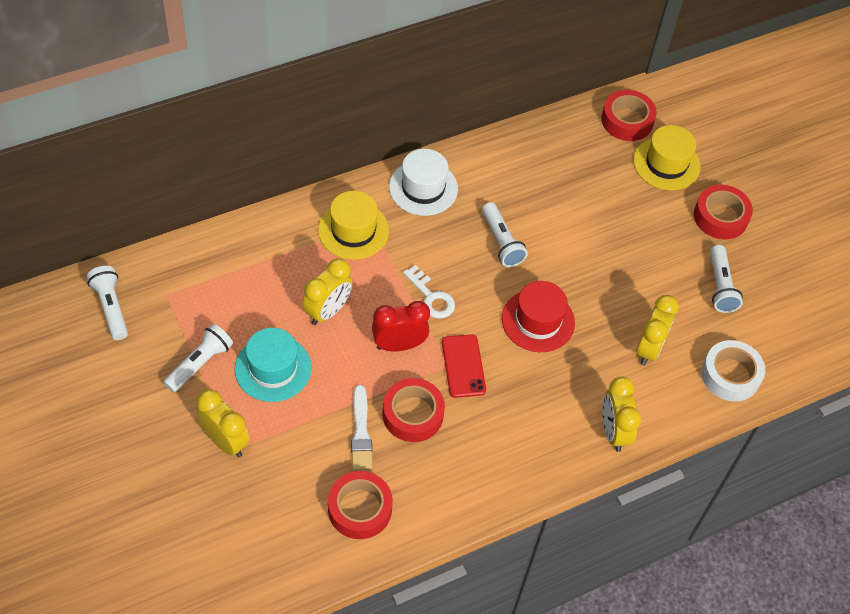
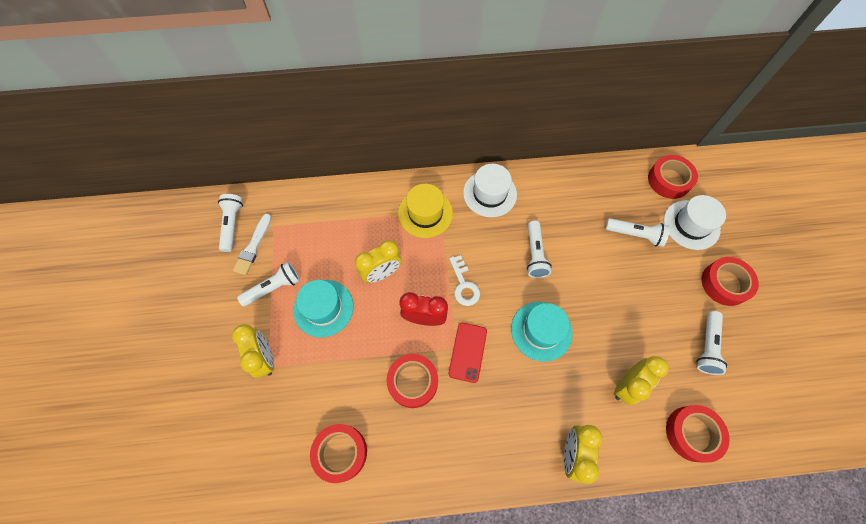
camera: 25 degrees right, 10 degrees up
(361, 432) = (367, 383): white brush -> white brush (253, 246)
(538, 321) = (541, 331): red hat -> turquoise hat
(607, 191) = (635, 235): none -> white flashlight
(666, 163) = (691, 224): yellow hat -> white hat
(730, 375) = (692, 433): white tape -> red tape

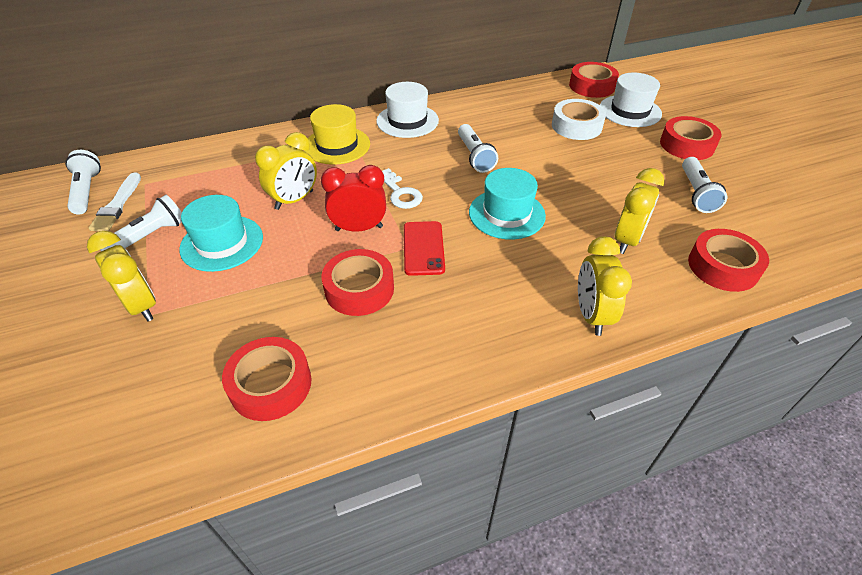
camera: 15 degrees left, 20 degrees down
(635, 235) = (576, 126): white flashlight -> white tape

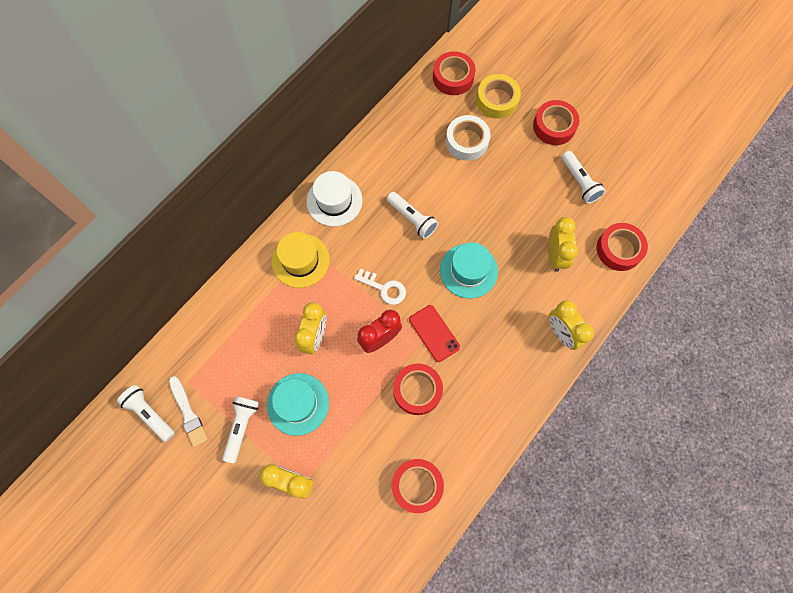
camera: 30 degrees left, 25 degrees up
(630, 111) = (497, 100): white hat -> yellow tape

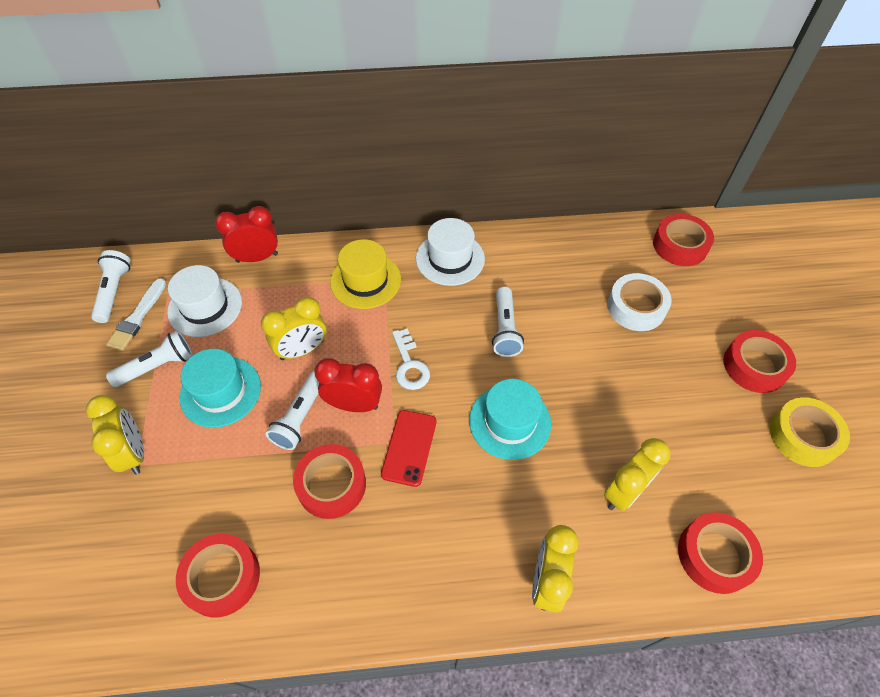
camera: 45 degrees right, 15 degrees down
(214, 307) = (257, 258): none -> red clock
(222, 367) = (205, 307): none -> white hat
(497, 100) = (709, 296): yellow tape -> yellow tape (803, 436)
(579, 182) = (732, 442): white flashlight -> white flashlight (300, 417)

